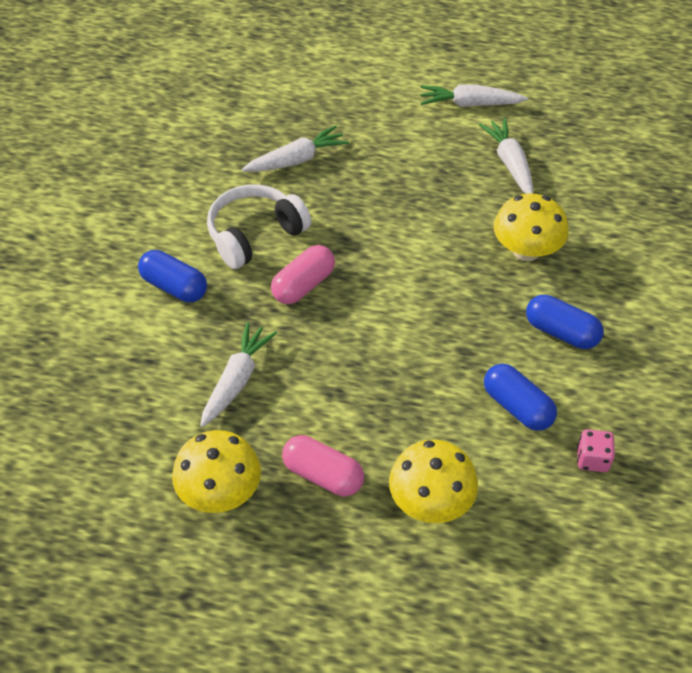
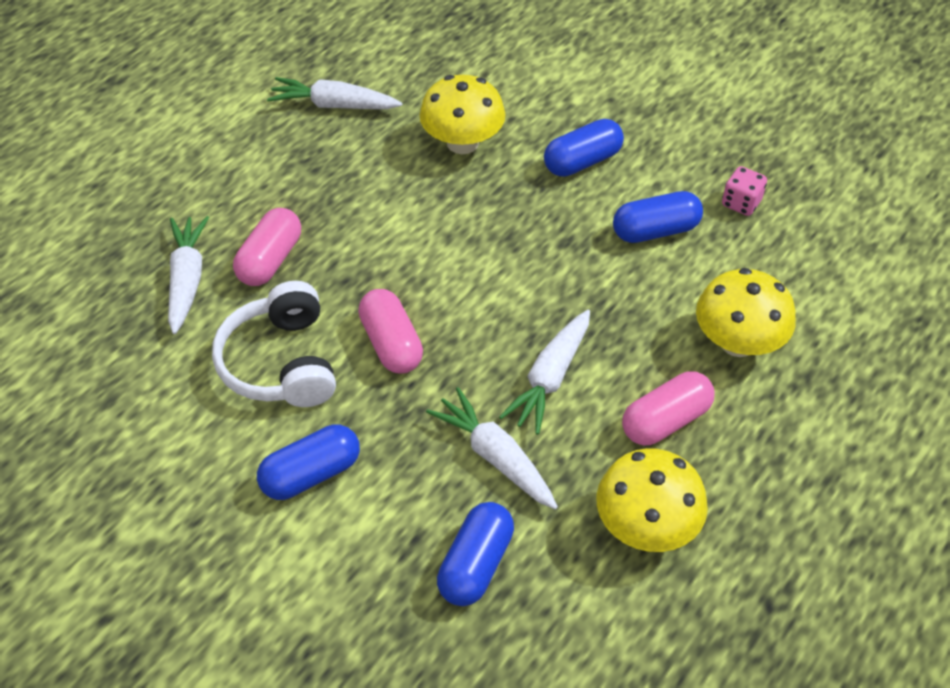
camera: 65 degrees left, 0 degrees up
(144, 401) = (476, 564): none -> blue capsule
(339, 192) = (270, 260): none -> pink capsule
(469, 104) = (221, 100): white carrot -> white carrot (550, 378)

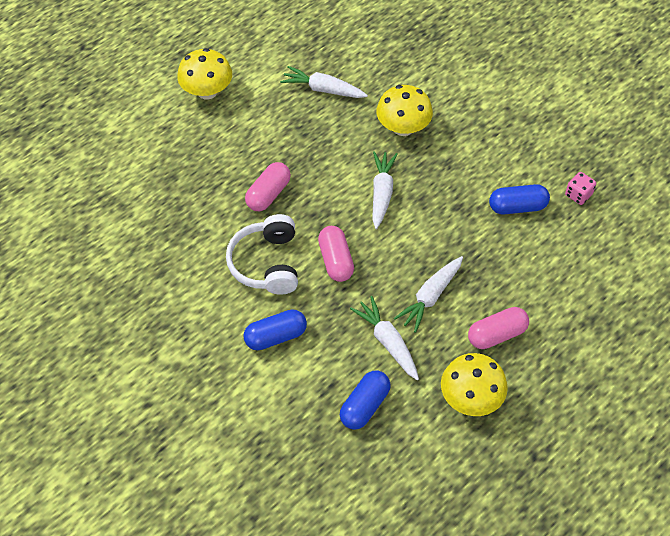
camera: 10 degrees right, 5 degrees up
(187, 279) = (216, 200): white carrot -> white carrot (382, 193)
(582, 161) = (479, 151): blue capsule -> none
(737, 342) = (554, 290): yellow mushroom -> yellow mushroom (207, 91)

